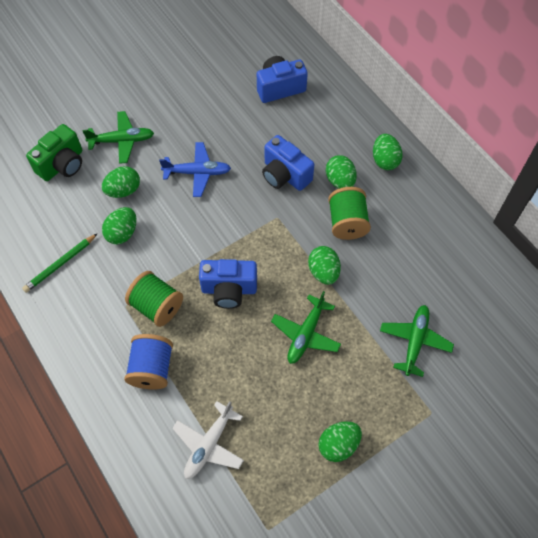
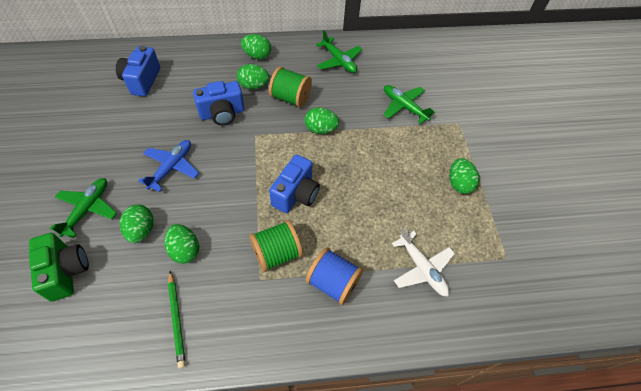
camera: 65 degrees left, 5 degrees down
(305, 334) = (364, 163): green plane -> green plane (339, 61)

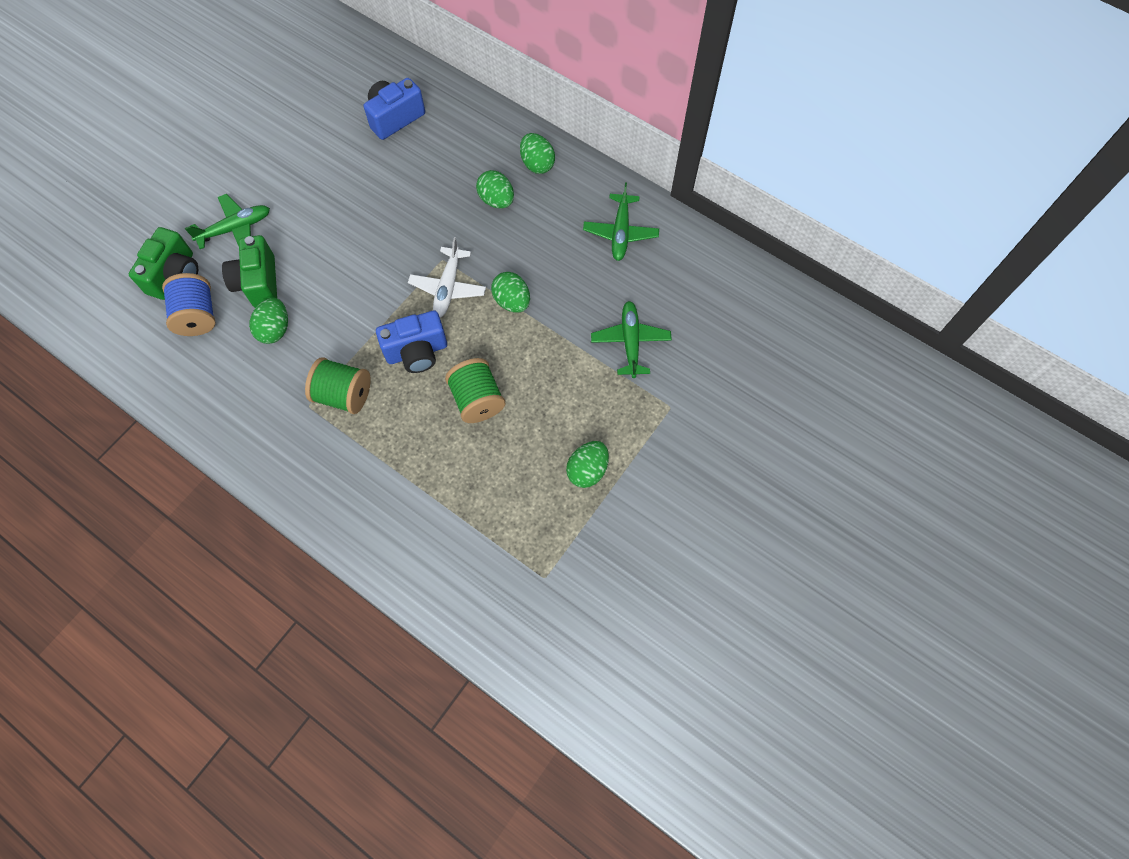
camera: 45 degrees right, 10 degrees up
(141, 230) = (258, 283): green egg -> green camera
(171, 167) = (336, 238): blue plane -> none
(177, 320) = (216, 385): green pencil -> none
(222, 113) = (434, 212): blue camera -> none
(290, 98) = (519, 242): green spool -> green spool (477, 400)
(333, 283) = (363, 461): blue spool -> blue spool (198, 316)
(422, 268) = (453, 517): white plane -> white plane (448, 288)

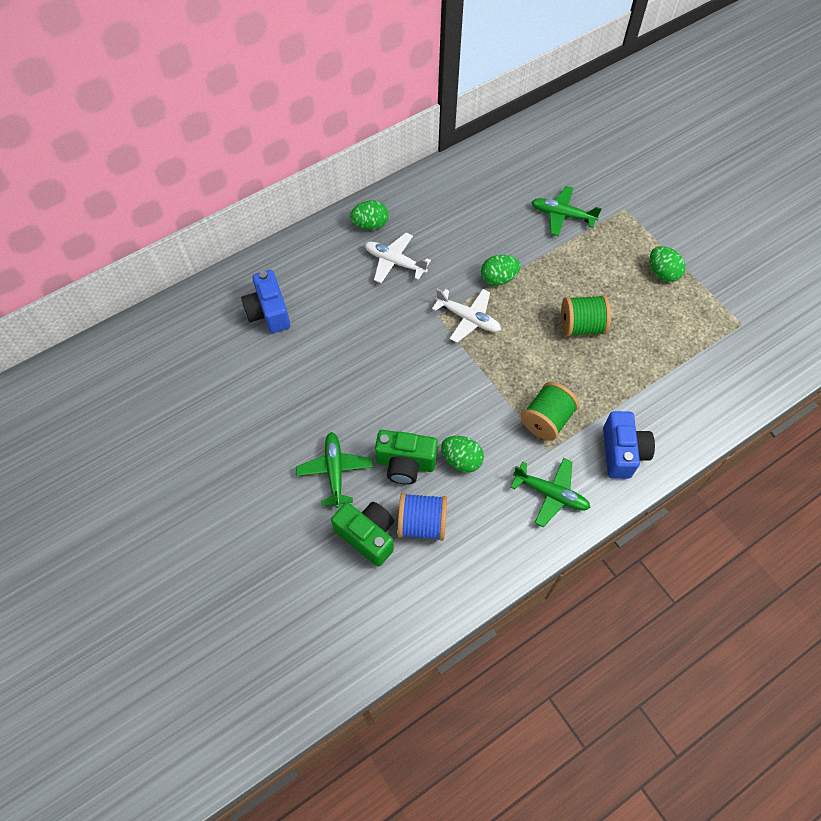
camera: 70 degrees left, 5 degrees down
(417, 352) = (523, 356): blue camera -> blue camera (622, 452)
(496, 200) = (394, 262): green egg -> white plane
(620, 233) = (462, 191): green plane -> green plane (551, 494)

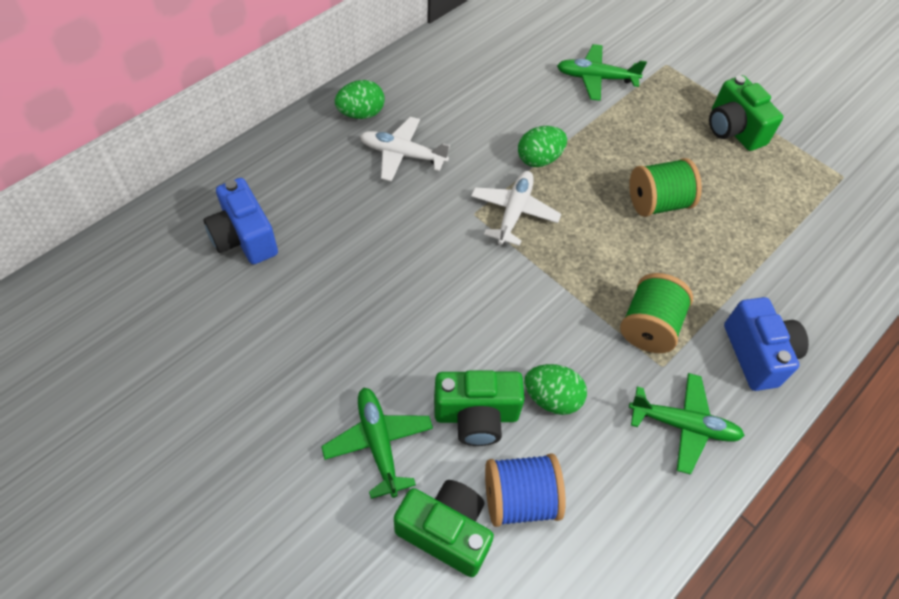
camera: 15 degrees left, 5 degrees down
(468, 318) = (514, 212): white plane -> white plane turned 90 degrees counterclockwise
(662, 273) = (733, 130): green egg -> green camera

